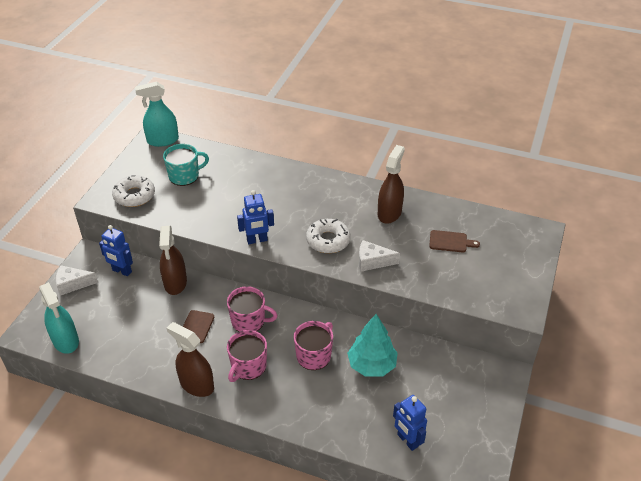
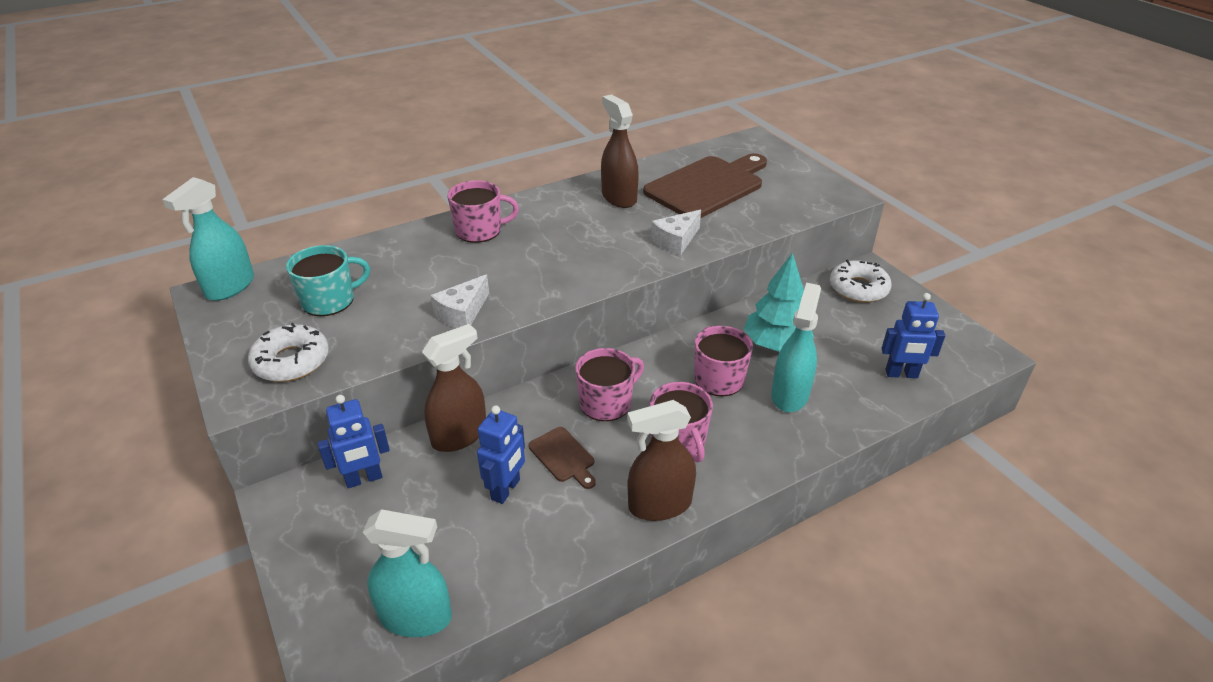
camera: 50 degrees left, 5 degrees down
(73, 284) = (312, 549): white cheese -> white cheese (462, 313)
(175, 283) = (459, 435): brown spray bottle -> brown spray bottle turned 75 degrees counterclockwise
(184, 176) = (329, 300): turquoise mug -> turquoise mug turned 45 degrees clockwise
(257, 240) = (533, 299): blue robot -> blue robot (506, 490)
(293, 183) = (480, 230): none -> pink mug
(328, 240) = (605, 252): white donut -> white donut (858, 288)
(332, 394) = (789, 394): none -> turquoise spray bottle
(450, 242) = (707, 186): brown cutting board -> brown cutting board, size x2.26

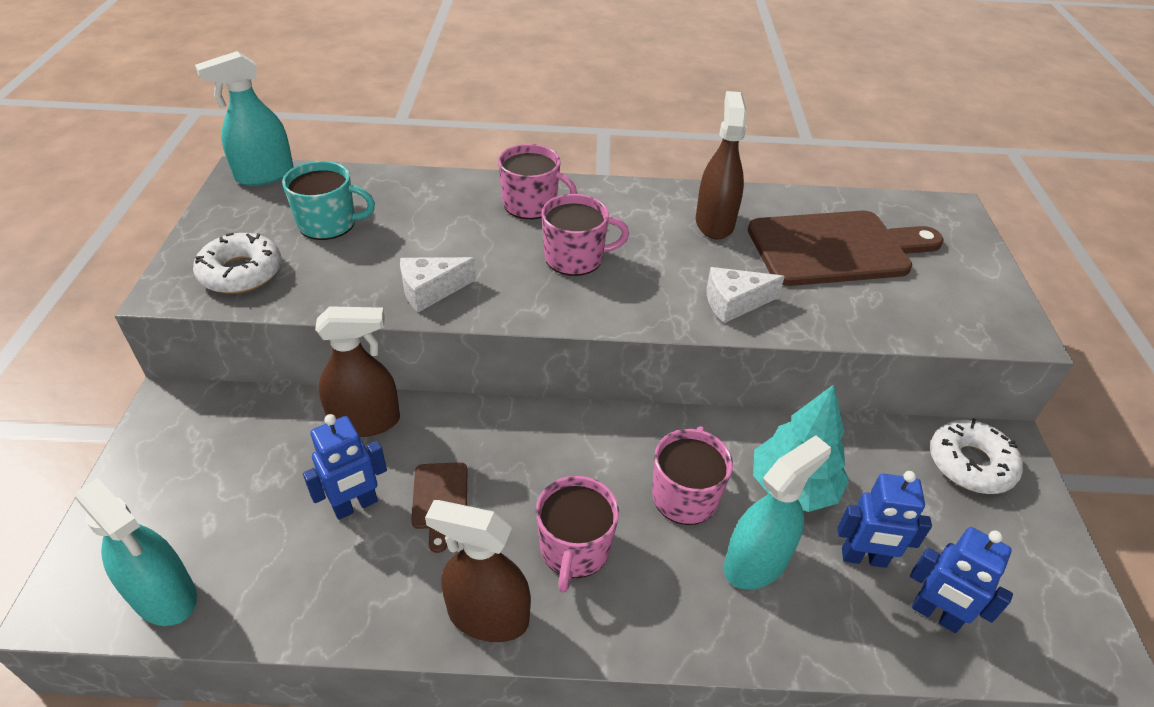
camera: 30 degrees right, 5 degrees up
(364, 479) = (248, 422): blue robot -> blue robot (863, 558)
(606, 402) = (536, 460): pink mug -> pink mug (575, 258)

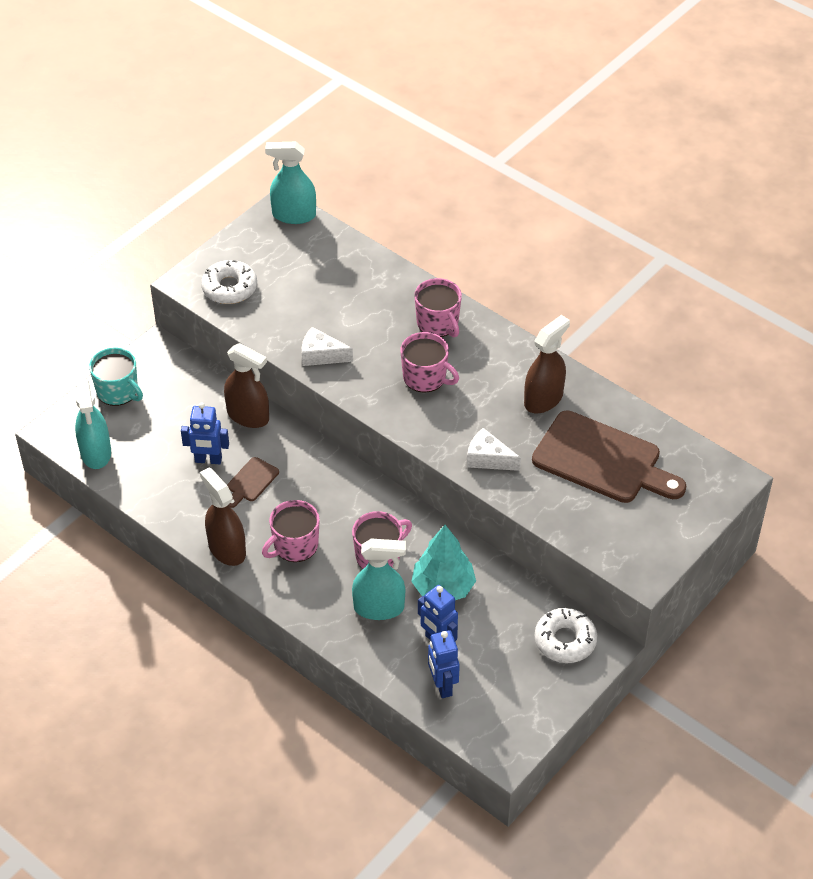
camera: 40 degrees right, 5 degrees up
(329, 224) = (302, 275): turquoise mug -> turquoise mug (118, 391)

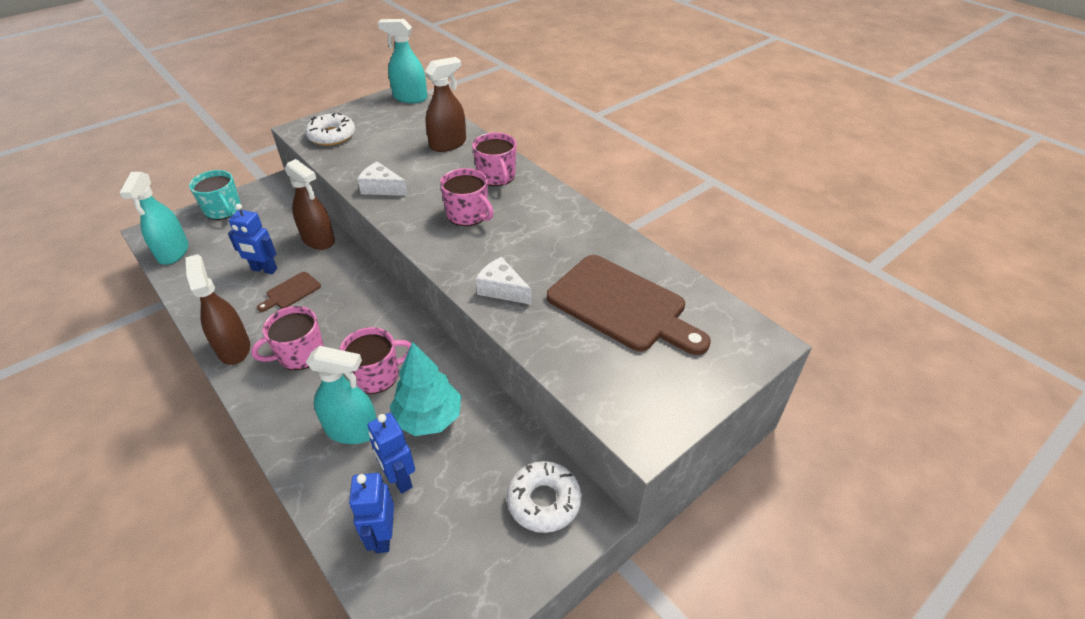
camera: 10 degrees right, 5 degrees down
(543, 399) = (575, 244): brown spray bottle -> brown spray bottle (448, 144)

